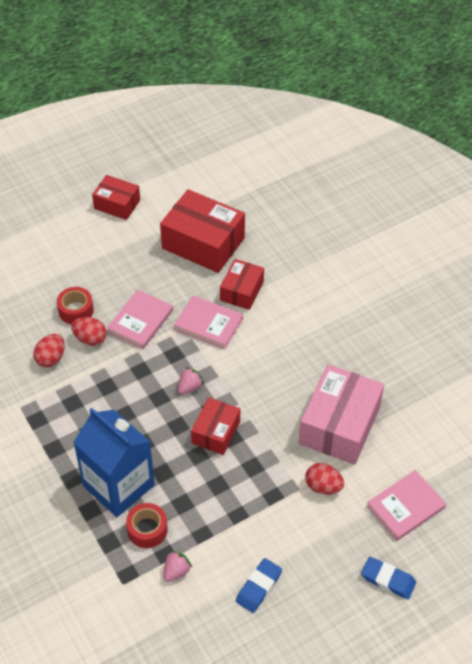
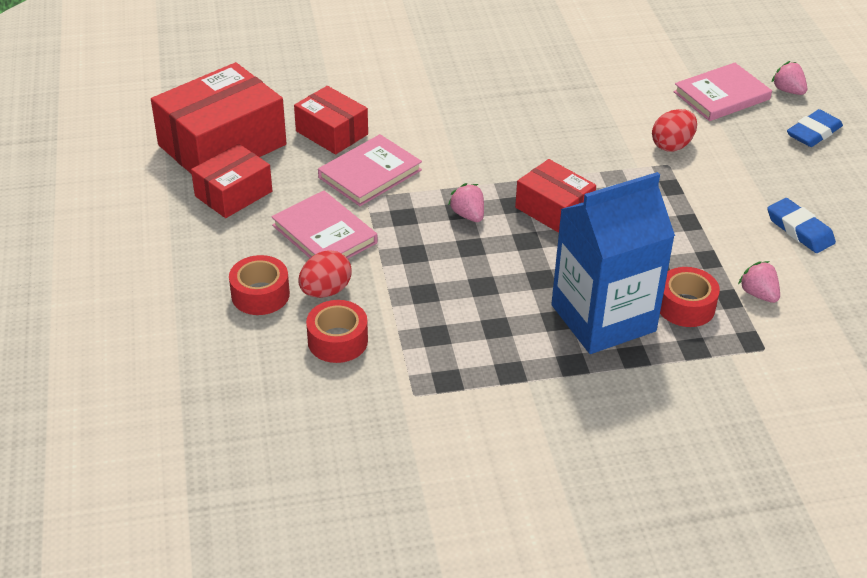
camera: 70 degrees left, 10 degrees down
(51, 358) = (337, 341): red egg -> red tape
(117, 204) = (79, 207): red box -> red box (233, 194)
(339, 425) = (588, 111): pink box -> none
(405, 507) = (721, 96): pink book -> pink book turned 75 degrees clockwise
(438, 552) = (788, 90): none -> pink strawberry

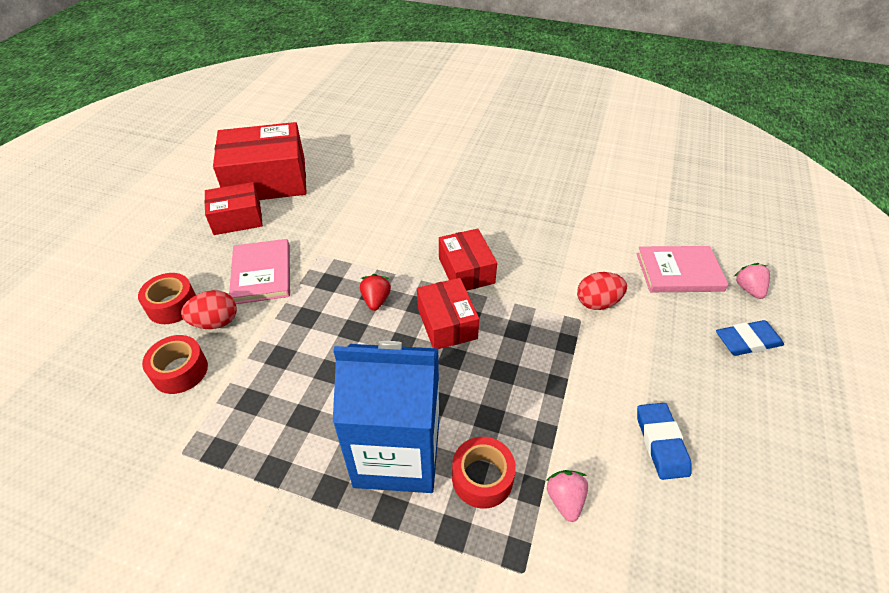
camera: 30 degrees right, 5 degrees up
(331, 133) = (344, 196): red box -> red box (466, 270)
(370, 174) = (338, 237): pink book -> none
(468, 215) = (376, 300): pink strawberry -> red strawberry

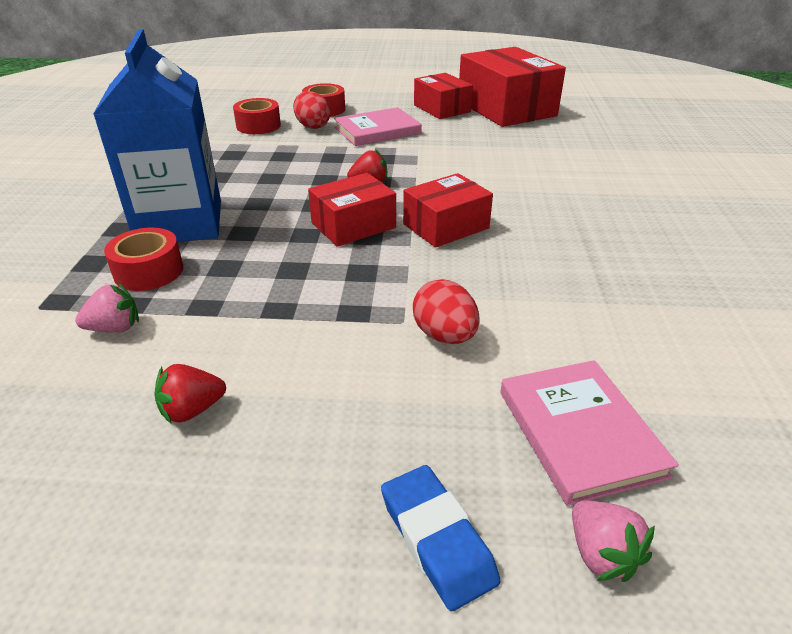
camera: 75 degrees right, 10 degrees down
(661, 443) = (192, 410): blue eraser -> red strawberry
(748, 289) = (601, 554): pink strawberry -> pink strawberry turned 90 degrees clockwise

